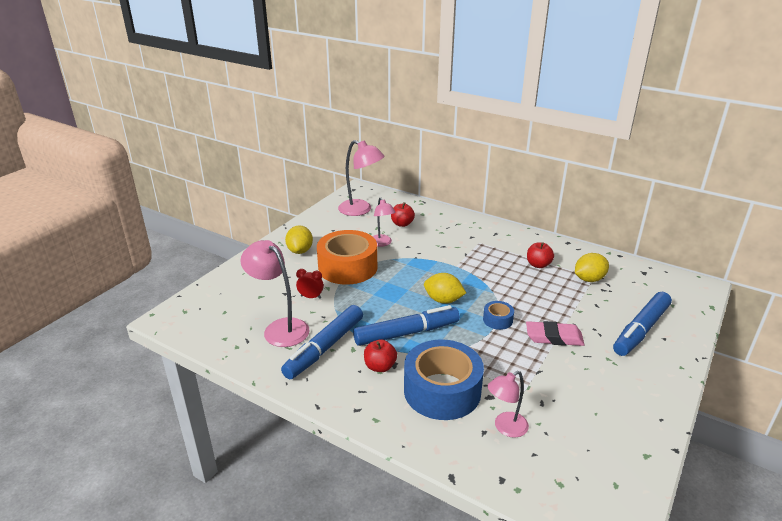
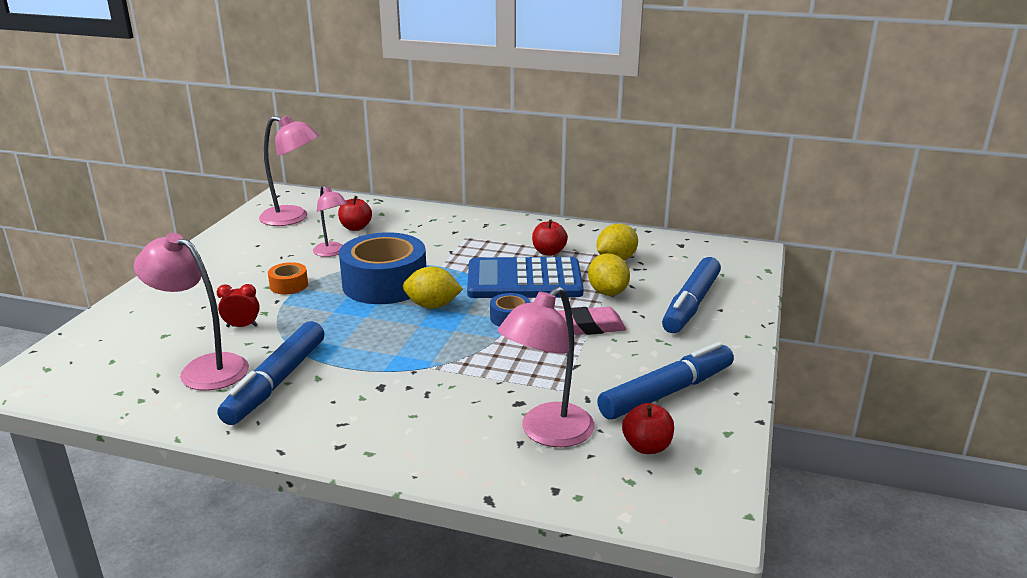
camera: 15 degrees left, 5 degrees down
(300, 251) = (213, 274): yellow lemon -> yellow lemon (607, 292)
(348, 267) = (289, 285): orange tape -> orange tape, size x0.44
(380, 367) = (361, 392): red apple -> red apple (647, 447)
(407, 333) = (390, 349): blue marker -> blue marker (666, 392)
(442, 391) = (453, 406): blue tape -> blue tape (384, 284)
(505, 428) = (547, 433): pink lamp -> pink lamp, size x1.61
(515, 287) = (524, 280): none -> blue calculator

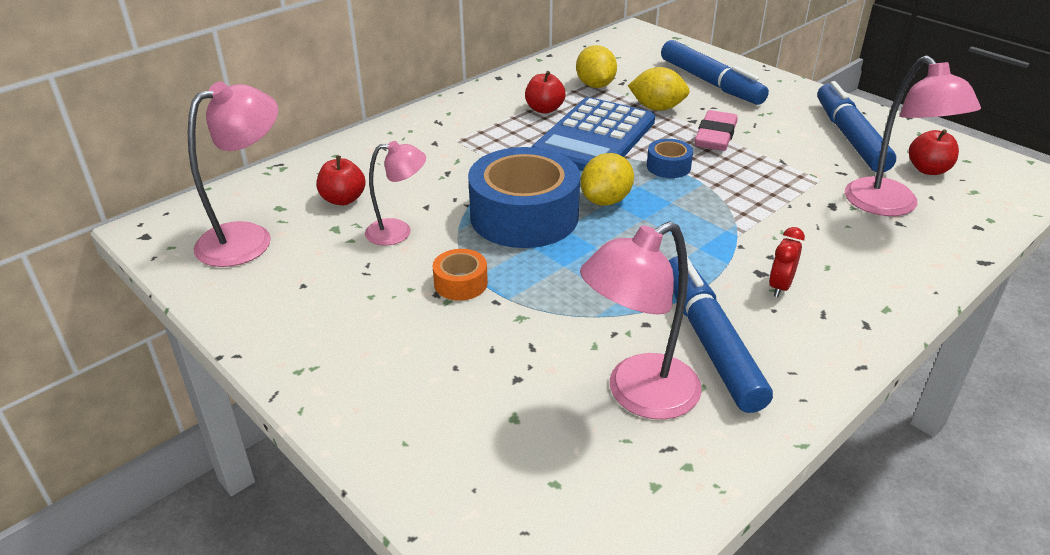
camera: 60 degrees left, 10 degrees up
(242, 326) = (545, 342): red clock -> red clock (780, 287)
(276, 382) = (710, 341): blue marker -> blue marker turned 150 degrees counterclockwise

